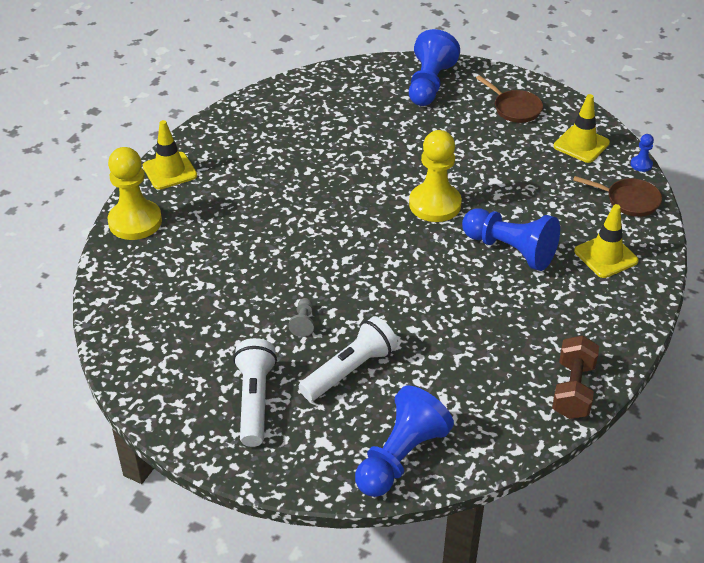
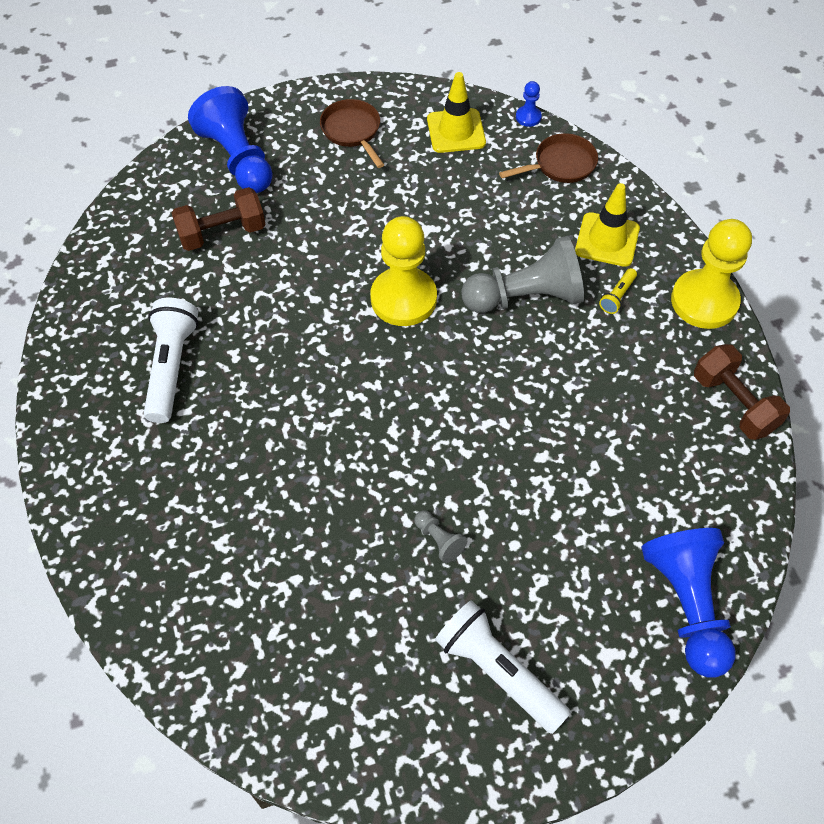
camera: 45 degrees left, 15 degrees up
(135, 222) = (118, 573): yellow pawn -> yellow pawn (704, 301)
(170, 171) = (80, 475): yellow traffic cone -> none
(350, 370) = (541, 554): white flashlight -> white flashlight (171, 367)
(374, 113) = (222, 233): none -> brown dumbbell
(510, 250) = (525, 297): blue pawn -> grey pawn
(515, 108) = (352, 131): brown pan -> brown pan turned 120 degrees counterclockwise
(571, 287) = (617, 296): none -> yellow flashlight

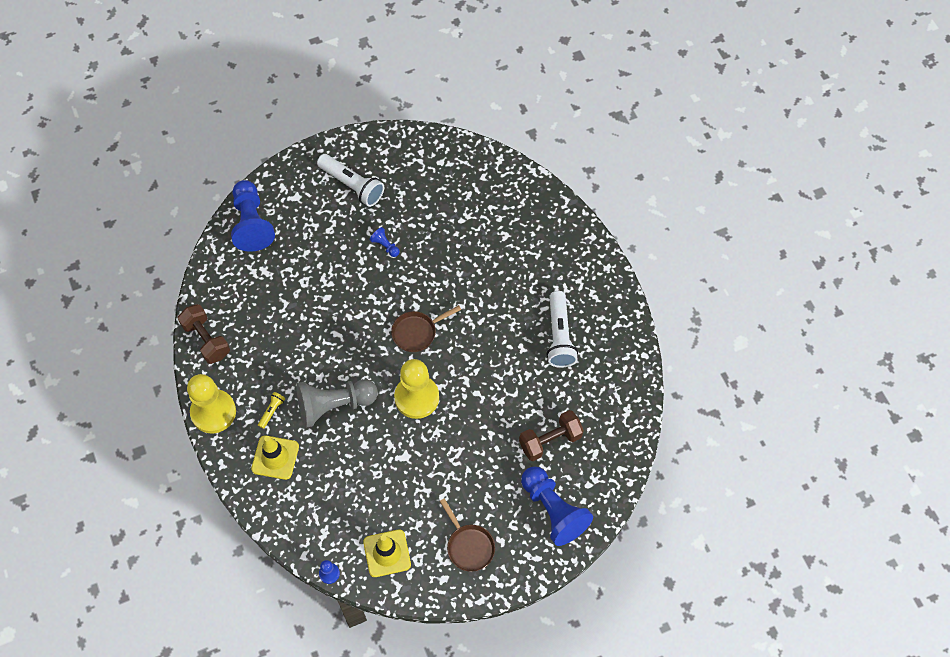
camera: 175 degrees right, 5 degrees up
(439, 540) = (385, 246): grey pawn -> blue pawn
(561, 164) = (305, 525): brown pan -> brown pan (417, 332)

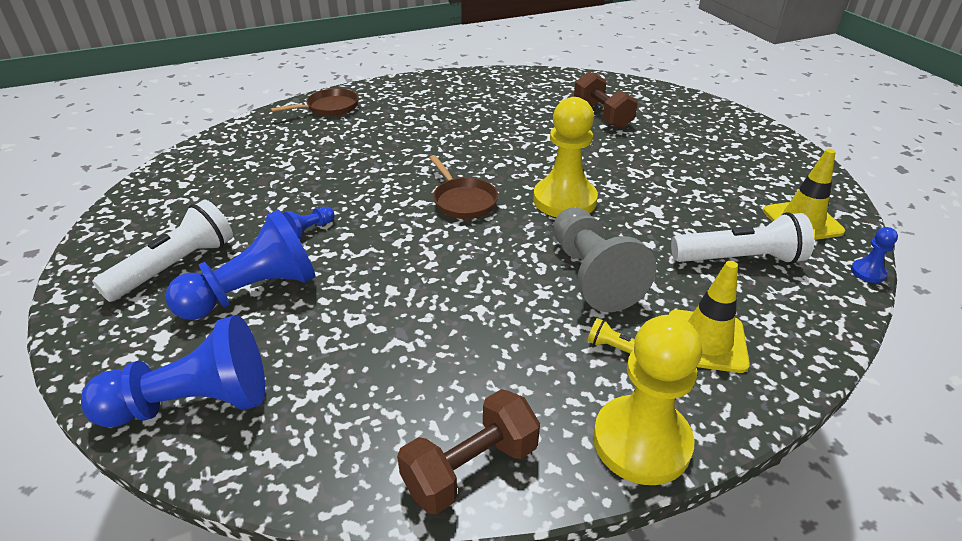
camera: 90 degrees left, 25 degrees down
(469, 546) = (754, 163): brown pan -> brown pan (329, 108)
(553, 510) = (683, 115): blue pawn -> blue pawn (253, 292)
(559, 336) = (471, 109): white flashlight -> white flashlight (740, 259)

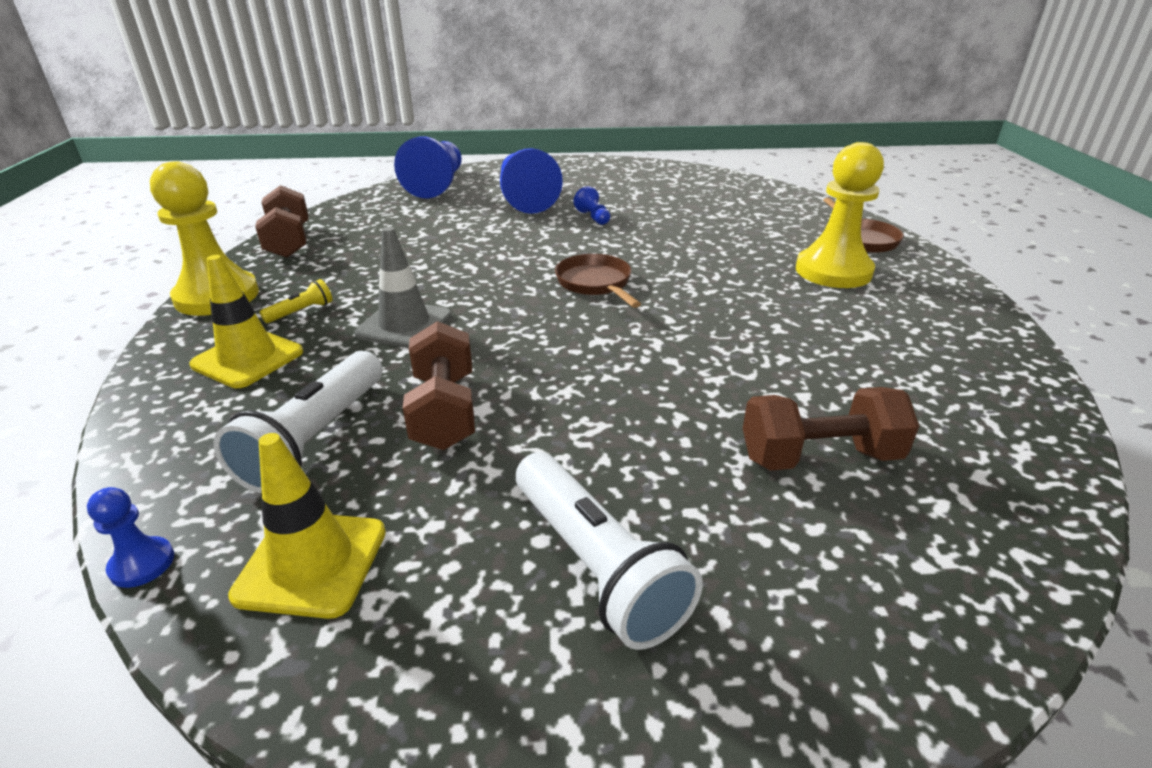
camera: 110 degrees right, 5 degrees down
(176, 266) = (578, 181): white flashlight -> white flashlight (596, 565)
(463, 201) = (595, 283): brown pan -> brown pan turned 75 degrees clockwise
(564, 200) = (553, 343): yellow pawn -> yellow pawn (833, 271)
(592, 275) = (404, 325): grey pawn -> grey traffic cone
(669, 220) = (444, 411): none -> brown dumbbell

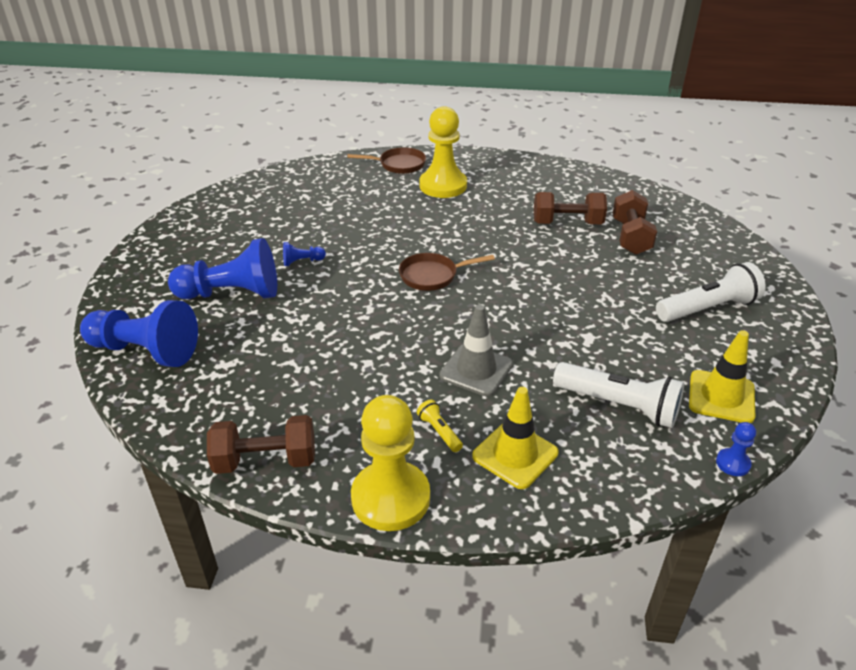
camera: 80 degrees left, 5 degrees up
(444, 411) = (590, 351): brown dumbbell -> brown dumbbell (567, 223)

